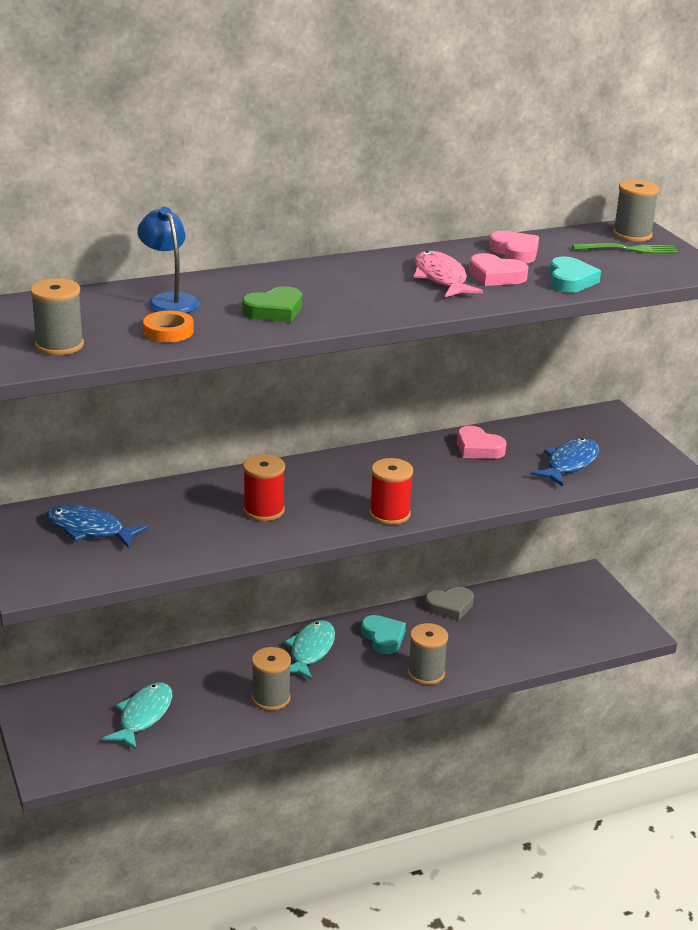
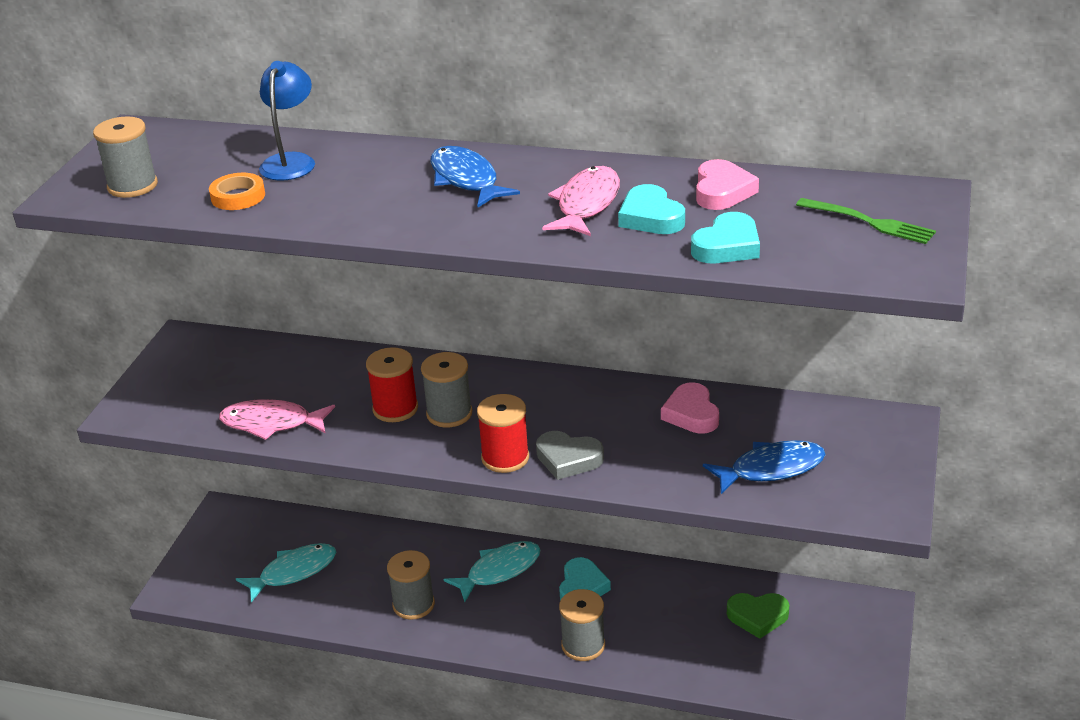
camera: 40 degrees right, 5 degrees up
(89, 529) = (232, 373): blue fish -> blue fish (466, 179)
(176, 551) = (271, 423): none -> pink fish
(274, 311) = (363, 199): green heart -> green heart (757, 617)
(450, 606) = (685, 581): grey heart -> grey heart (568, 459)
(496, 276) = (650, 217): pink heart -> turquoise heart
(632, 235) = (907, 202): grey spool -> grey spool (449, 414)

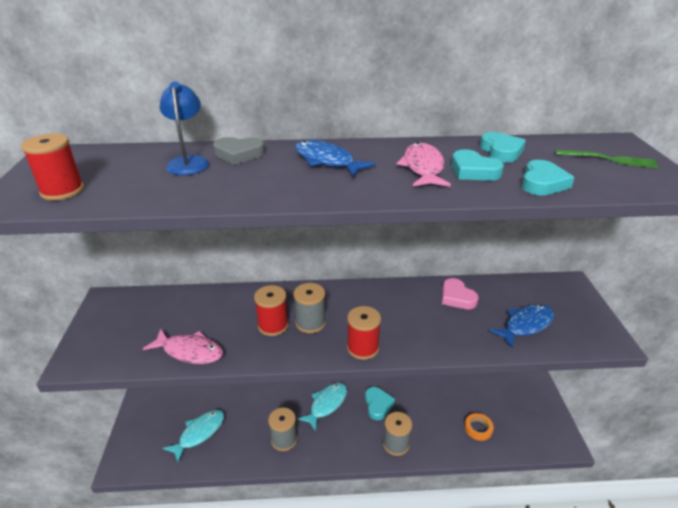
camera: 20 degrees left, 0 degrees up
(132, 186) = (62, 191): grey spool -> red spool
(238, 196) = (157, 189): orange tape -> orange tape (478, 428)
(271, 423) = (190, 351): pink fish -> pink fish turned 150 degrees counterclockwise
(568, 459) = (403, 341): grey heart -> grey heart (239, 154)
(722, 191) = (501, 151): pink heart -> turquoise heart
(757, 617) = (480, 402): green heart -> none

